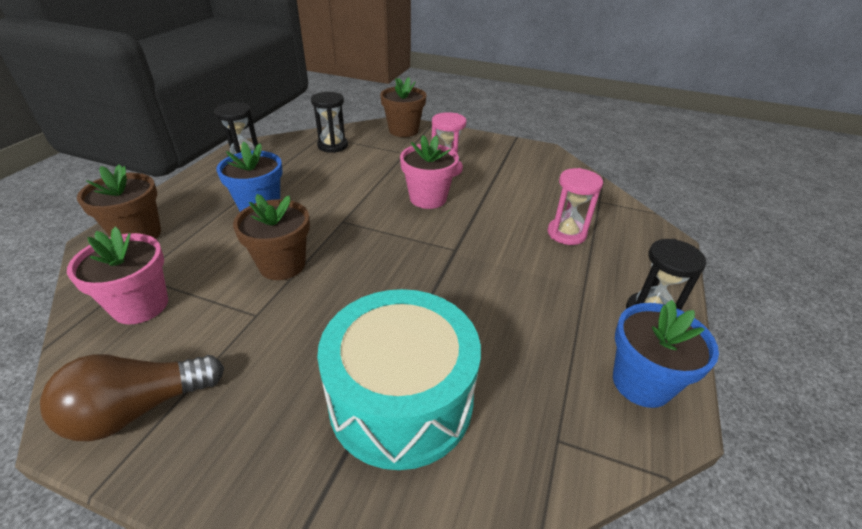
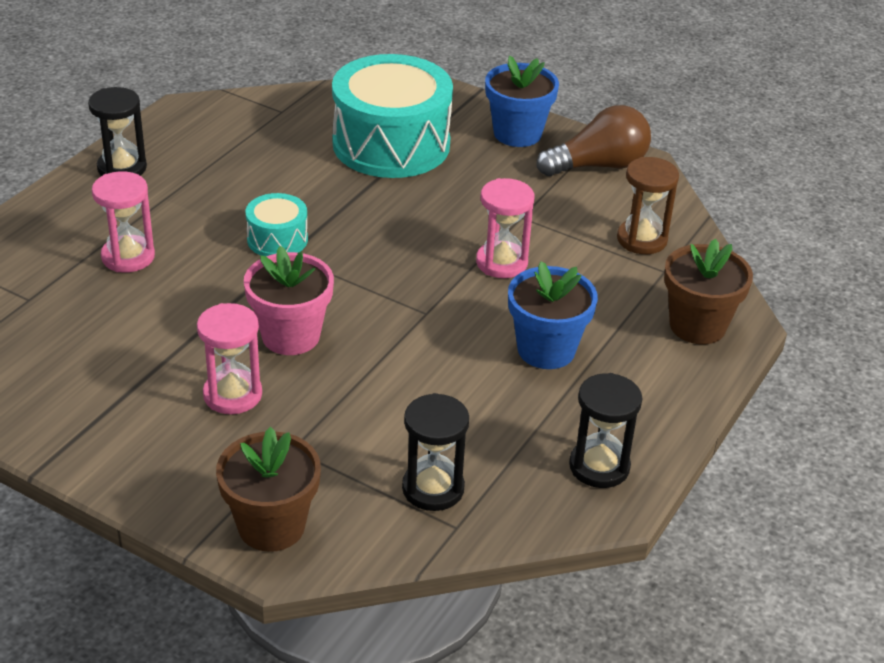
camera: 170 degrees left, 0 degrees up
(141, 305) = (642, 239): pink flower pot -> brown hourglass
(282, 265) = (501, 263): brown flower pot -> pink hourglass
(469, 261) = (277, 239): none -> turquoise drum
(641, 383) = (186, 128): blue flower pot -> blue flower pot (517, 133)

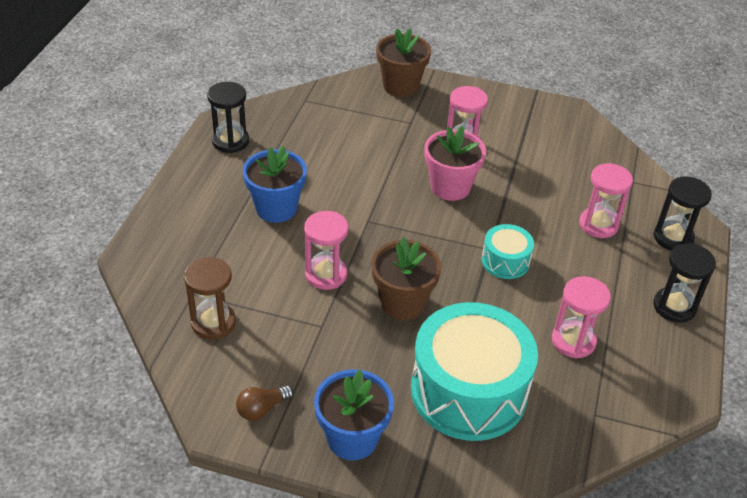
camera: 165 degrees right, 5 degrees up
(258, 161) = (573, 341): none -> pink hourglass
(433, 488) = (324, 115): black hourglass -> black hourglass (673, 238)
(598, 165) = (262, 409): brown light bulb -> brown light bulb, size x0.52
(697, 326) = (166, 247): brown flower pot -> brown flower pot (402, 303)

